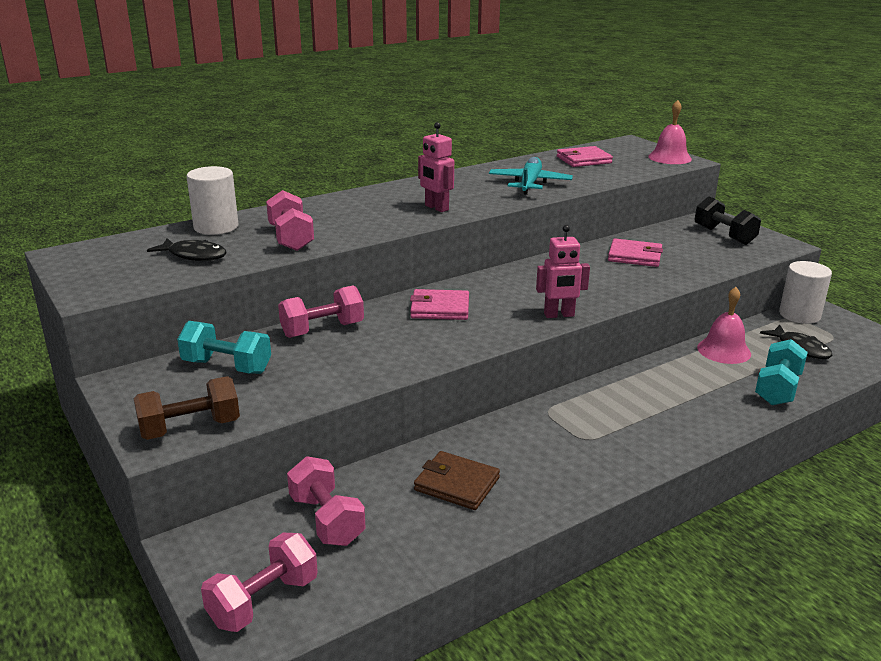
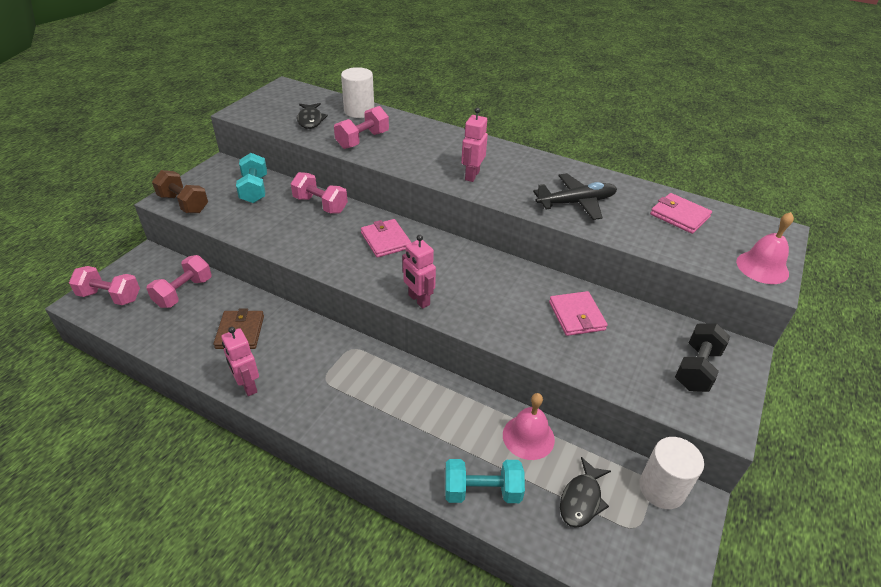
camera: 60 degrees right, 15 degrees up
(529, 184) = (576, 202): turquoise plane -> black plane
(562, 496) = (248, 386): none -> pink robot

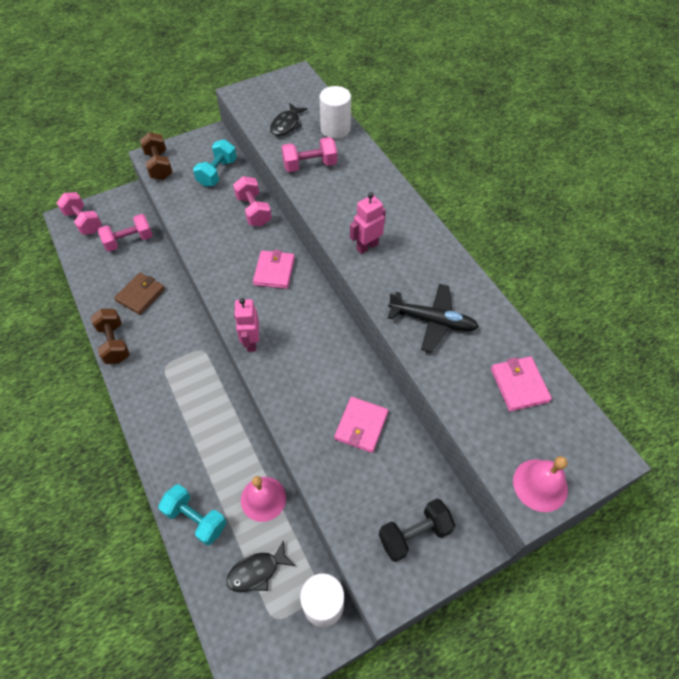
camera: 35 degrees right, 15 degrees up
(248, 386) = (114, 343): pink robot -> brown dumbbell

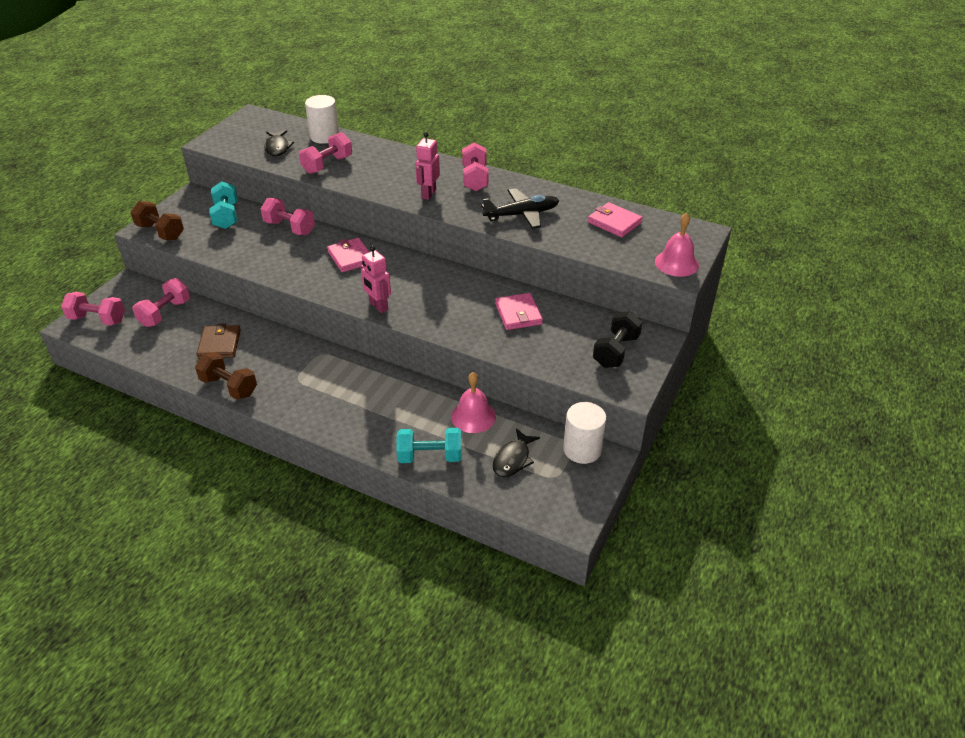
camera: 35 degrees left, 15 degrees down
(426, 249) = (475, 179): none -> pink dumbbell

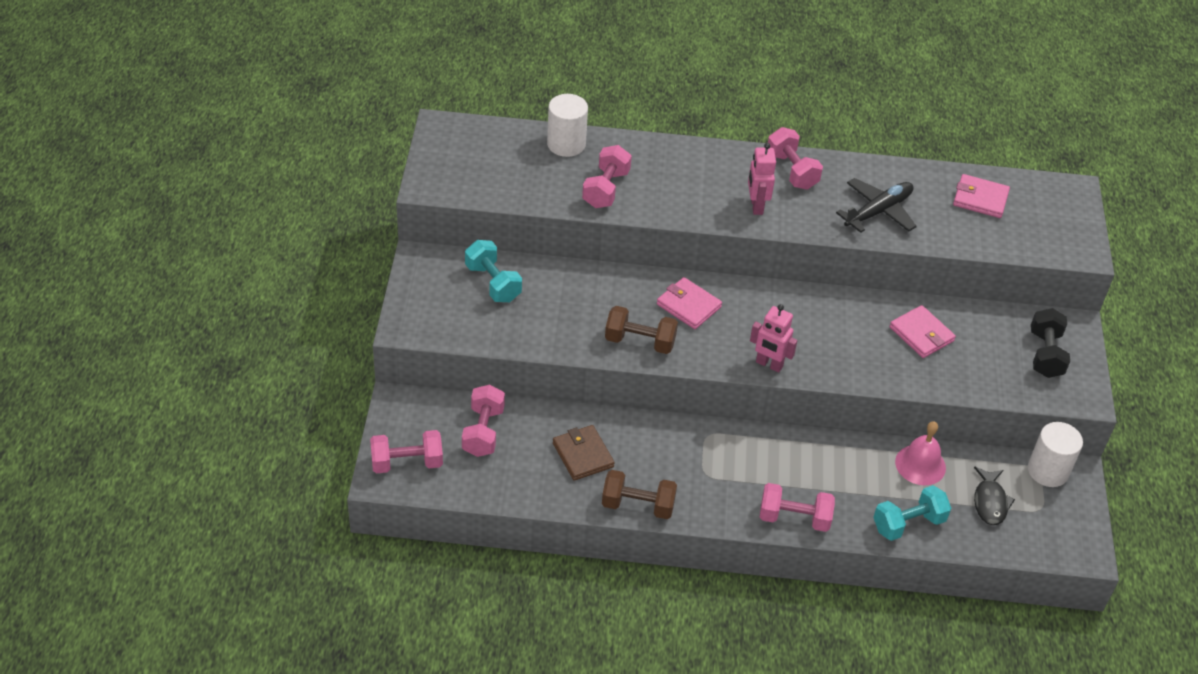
camera: 25 degrees left, 5 degrees up
(160, 232) = (430, 327): brown dumbbell -> brown dumbbell (640, 342)
(277, 147) = (522, 175): black fish -> none
(289, 228) = (584, 281): pink dumbbell -> pink dumbbell (794, 518)
(676, 263) = (1073, 239): pink bell -> none

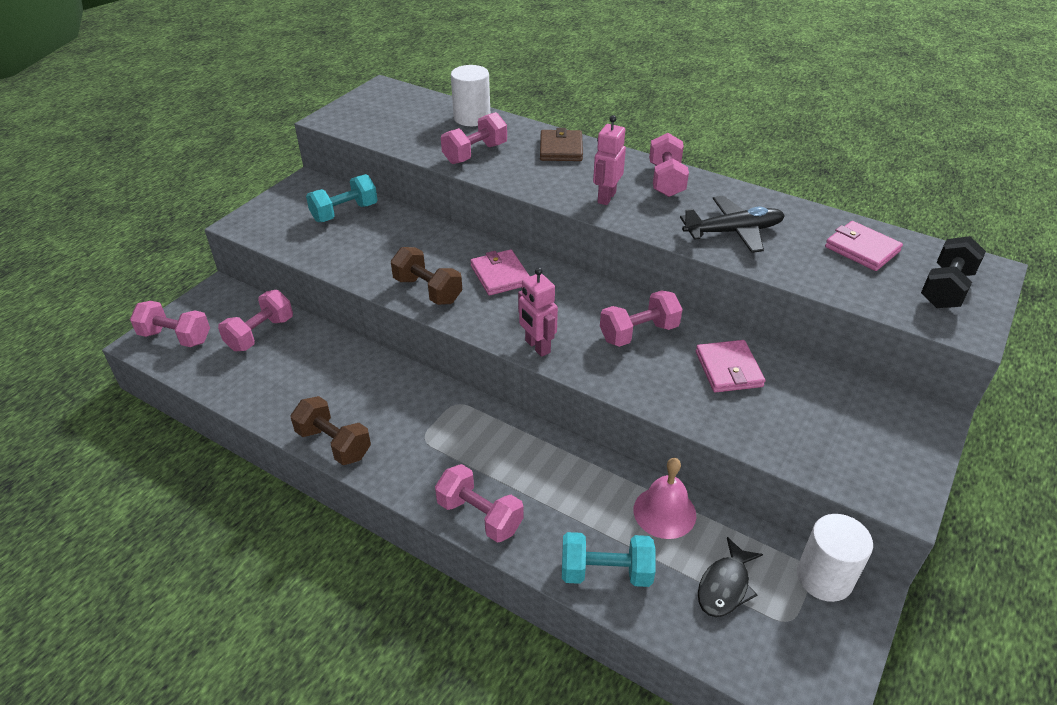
camera: 30 degrees right, 5 degrees down
(493, 283) = (344, 212): turquoise dumbbell -> turquoise dumbbell turned 60 degrees clockwise
(583, 455) = (326, 381): brown wallet -> brown wallet (561, 149)
(837, 324) = (638, 333): none -> pink dumbbell
(1045, 354) = (873, 435): black dumbbell -> black dumbbell (946, 289)

